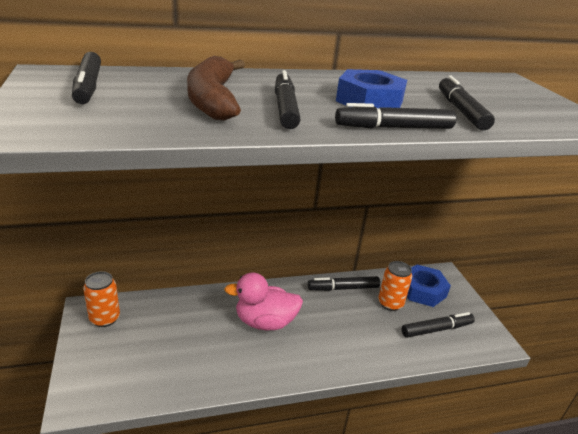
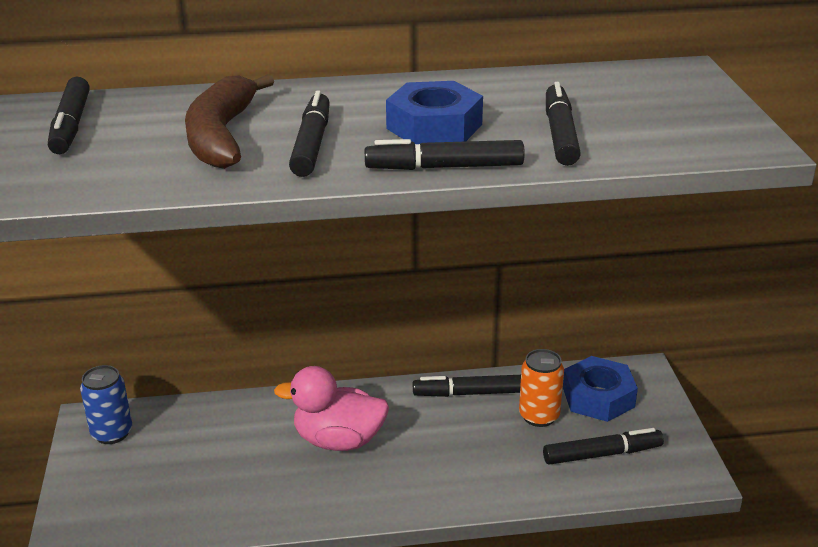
camera: 10 degrees right, 0 degrees up
(105, 318) = (112, 433): orange can -> blue can

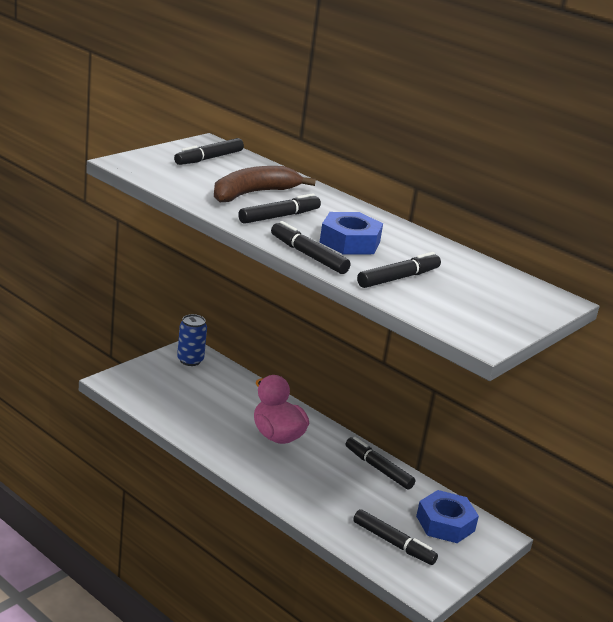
camera: 45 degrees right, 5 degrees down
(539, 416) = (394, 504): orange can -> none

